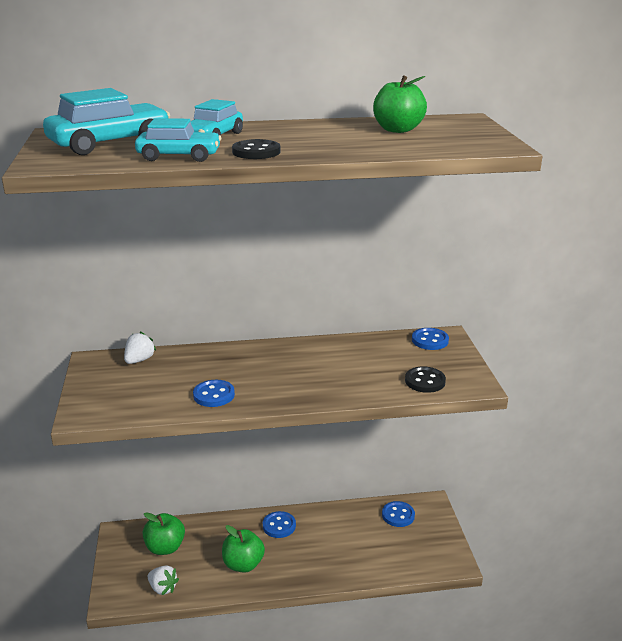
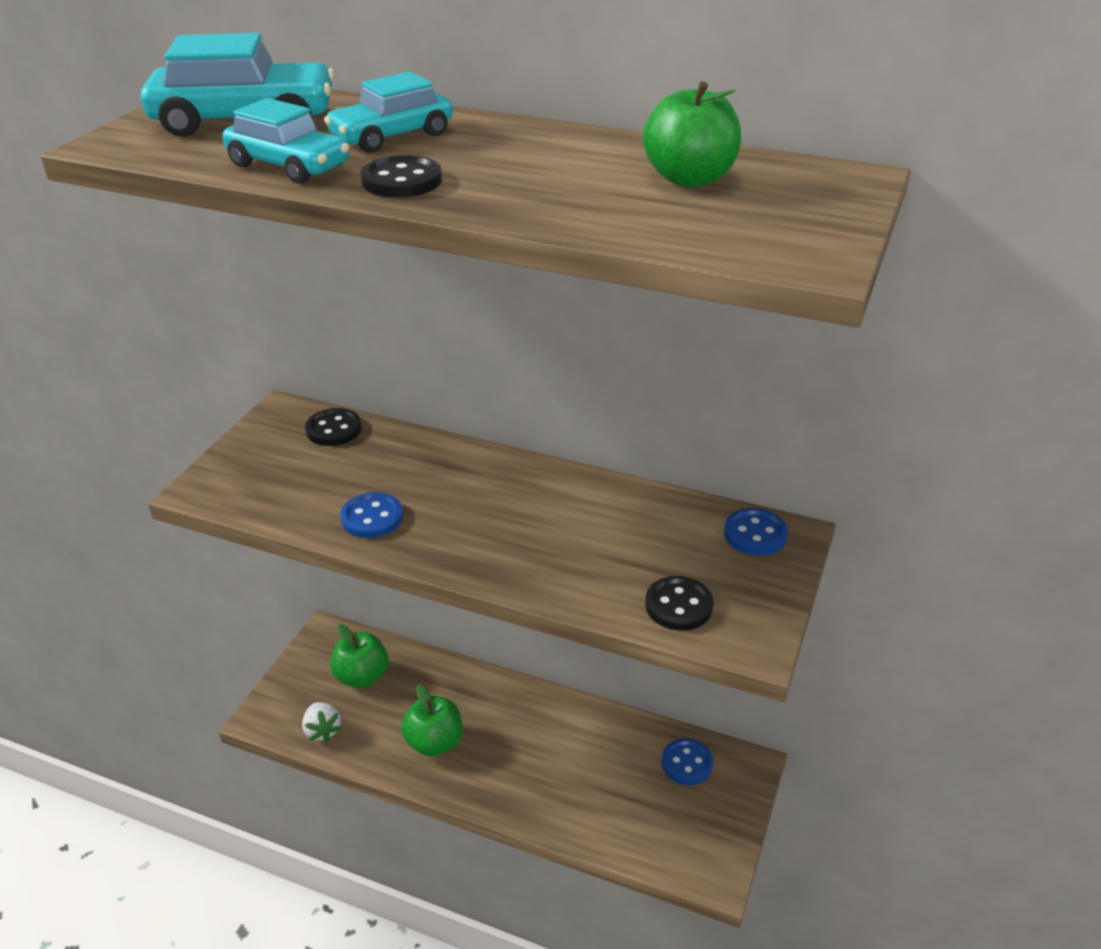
camera: 30 degrees right, 10 degrees up
(139, 360) = (334, 429): white strawberry -> black button
(279, 526) = (516, 707): blue button -> none

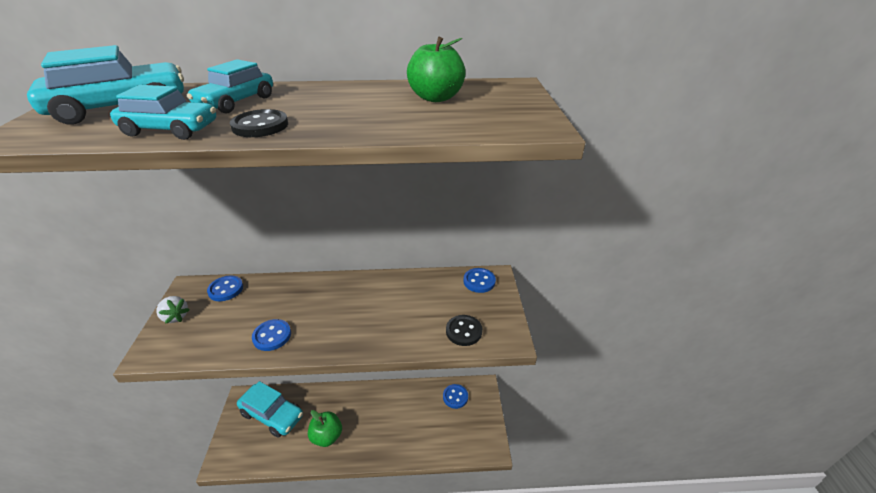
camera: 25 degrees left, 0 degrees up
(322, 730) = (260, 455): white strawberry -> white strawberry (175, 317)
(334, 429) = (226, 289): black button -> blue button
(362, 676) = (272, 414): green apple -> turquoise car

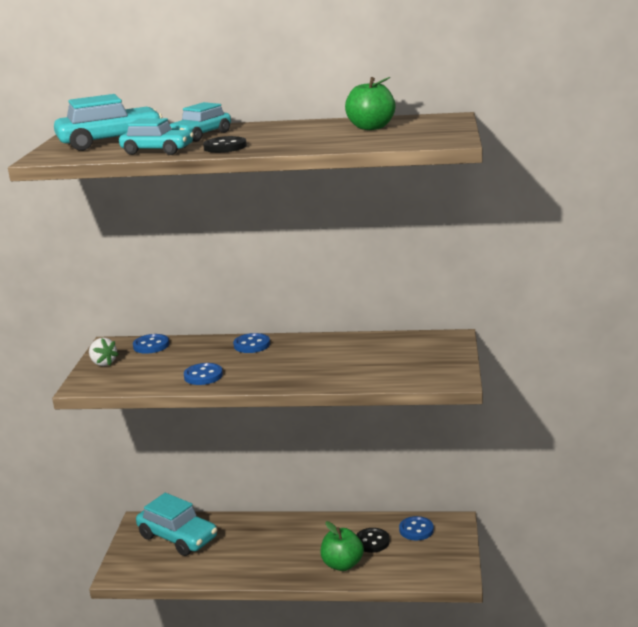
camera: 10 degrees right, 15 degrees down
(327, 436) = (246, 558): green apple -> green apple (342, 564)
(463, 331) = (406, 374): black button -> black button (372, 541)
(479, 281) = (433, 340): blue button -> blue button (251, 345)

